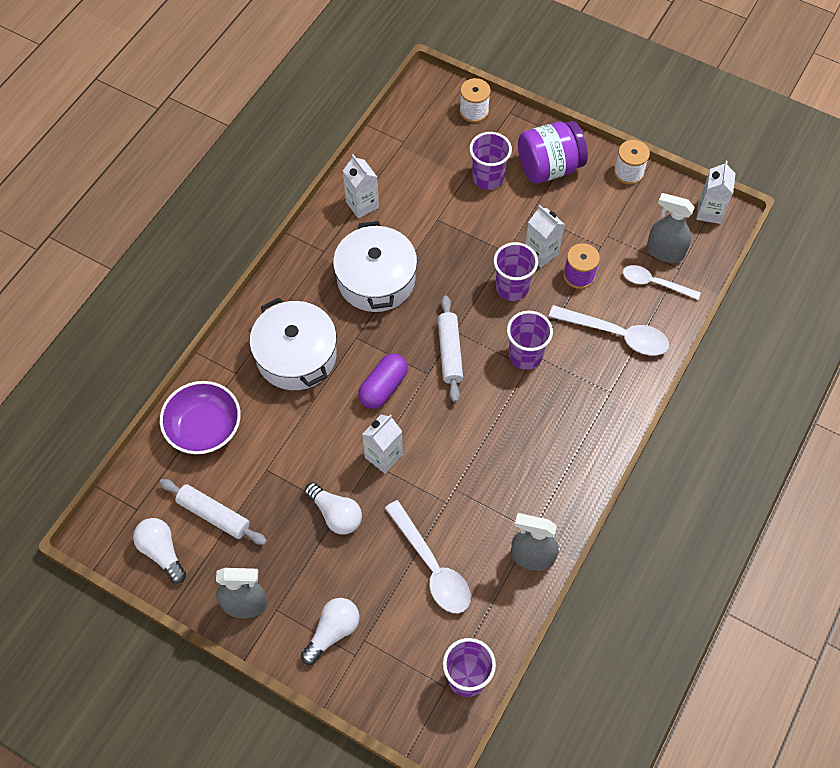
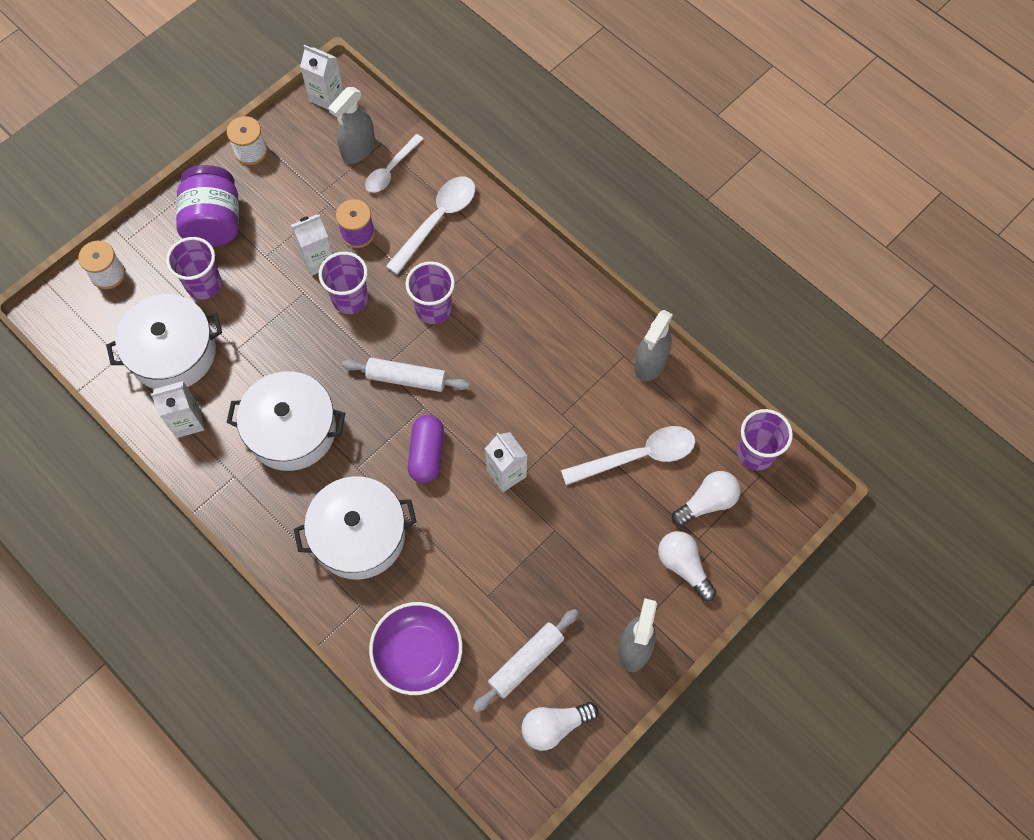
camera: 75 degrees left, 5 degrees up
(336, 514) = (558, 535): white light bulb -> white light bulb (707, 502)
(383, 387) = (427, 454): purple capsule -> purple capsule turned 45 degrees clockwise
(419, 176) = (173, 352): none -> white pot

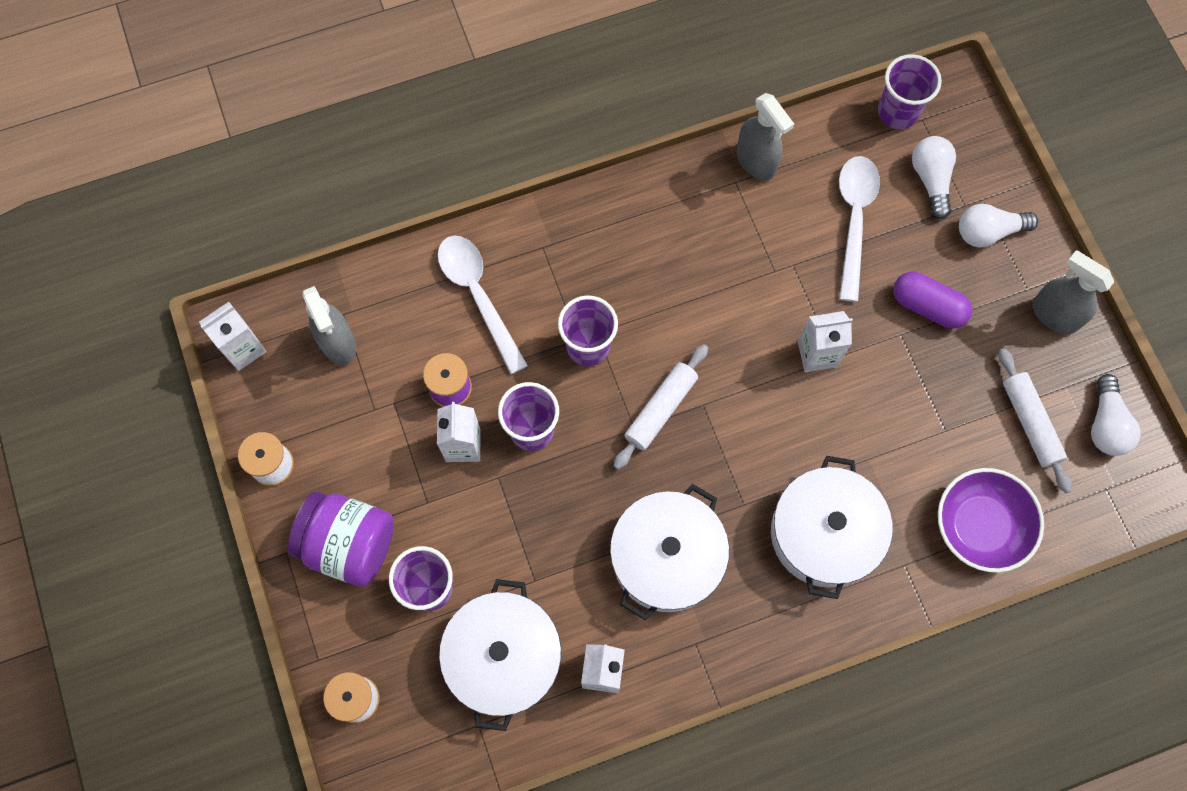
camera: 65 degrees left, 5 degrees up
(391, 170) = (385, 318): white spoon -> none
(427, 454) = (760, 425): purple capsule -> purple capsule (927, 306)

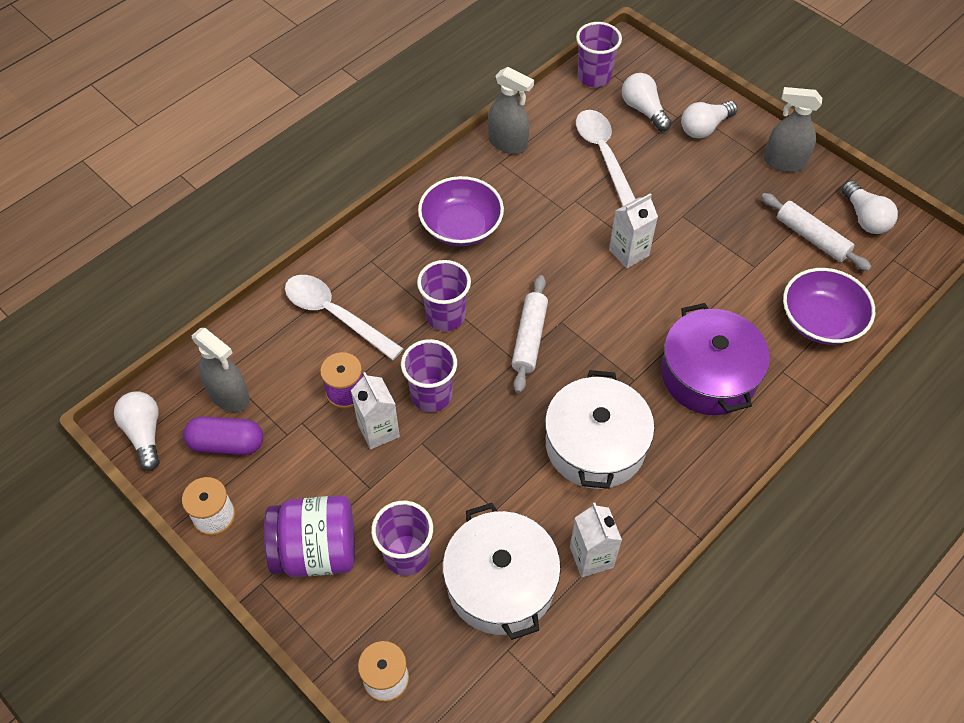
camera: 25 degrees left, 15 degrees down
(243, 349) = (144, 434): white carton -> white light bulb
(655, 245) = (461, 226): none -> purple bowl
(824, 533) = (708, 374): white pot -> purple pot
(927, 306) = (691, 190): purple capsule -> purple capsule (227, 444)

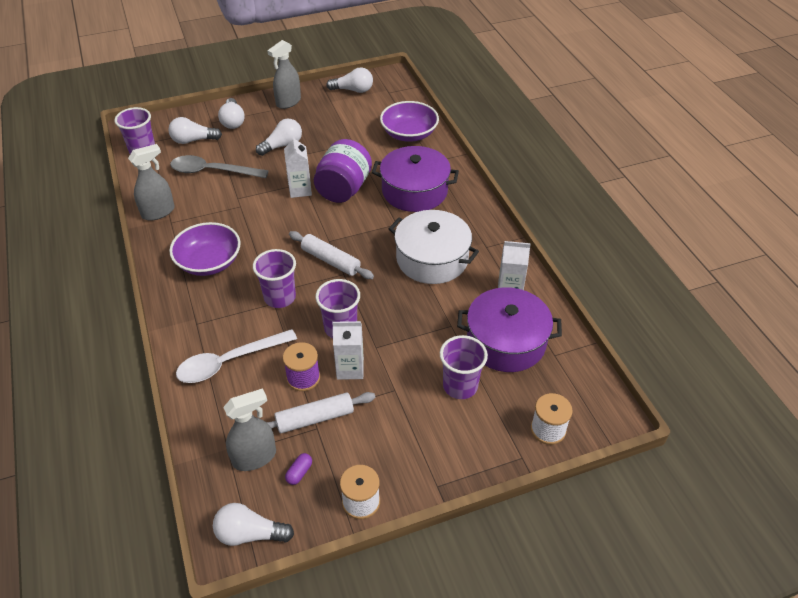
camera: 65 degrees left, 10 degrees down
(227, 444) = (299, 472): purple capsule -> purple capsule, size x0.50
(316, 551) = (429, 440): purple jar -> purple jar (343, 189)
(500, 583) = (506, 341): white pot -> purple pot
(603, 155) = (212, 171): white spoon -> grey spoon
(696, 197) = (282, 145): none -> white light bulb
(812, 238) = (350, 114): white rolling pin -> white rolling pin (315, 418)

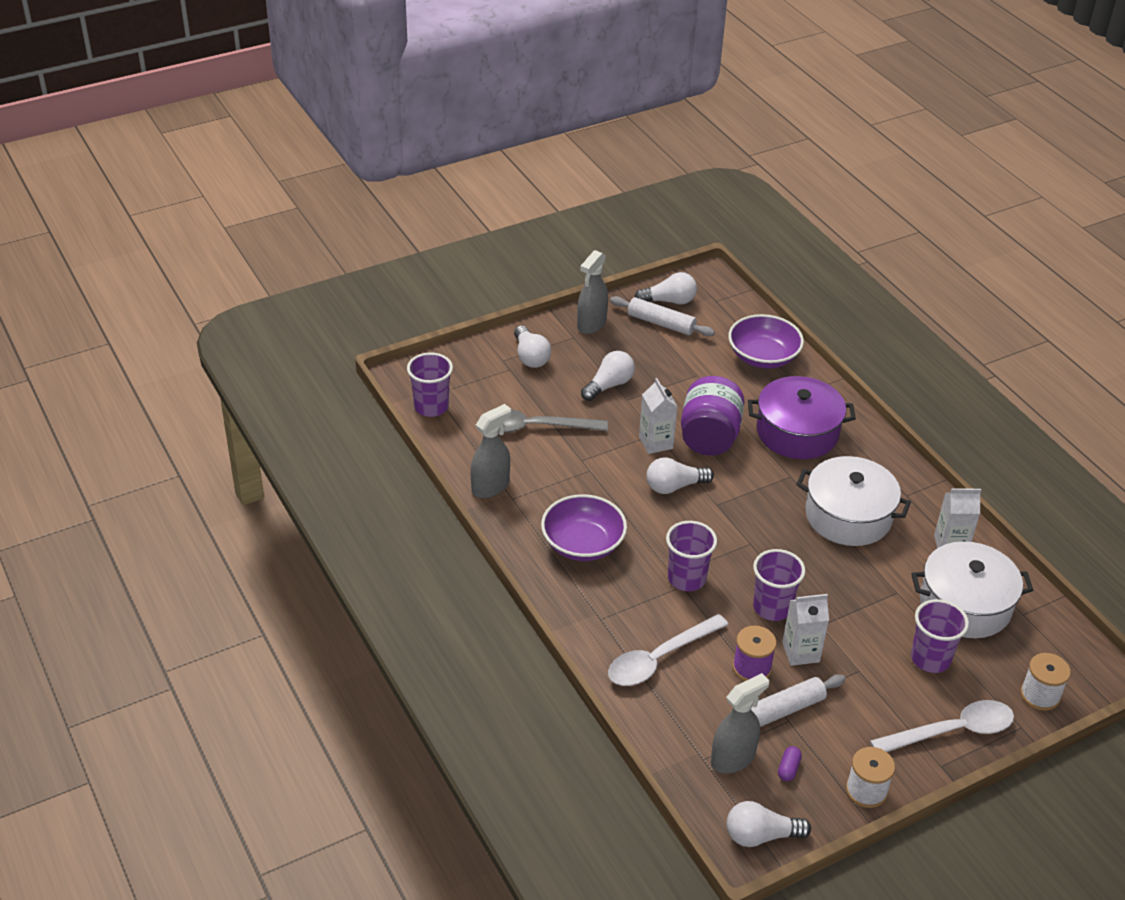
camera: 10 degrees left, 5 degrees down
(193, 140) = (490, 387): white light bulb -> white light bulb (674, 486)
(330, 260) = (729, 529): white rolling pin -> white rolling pin (661, 323)
(457, 454) = (952, 731): none -> white spoon
(506, 341) = (965, 604): purple pot -> white pot

